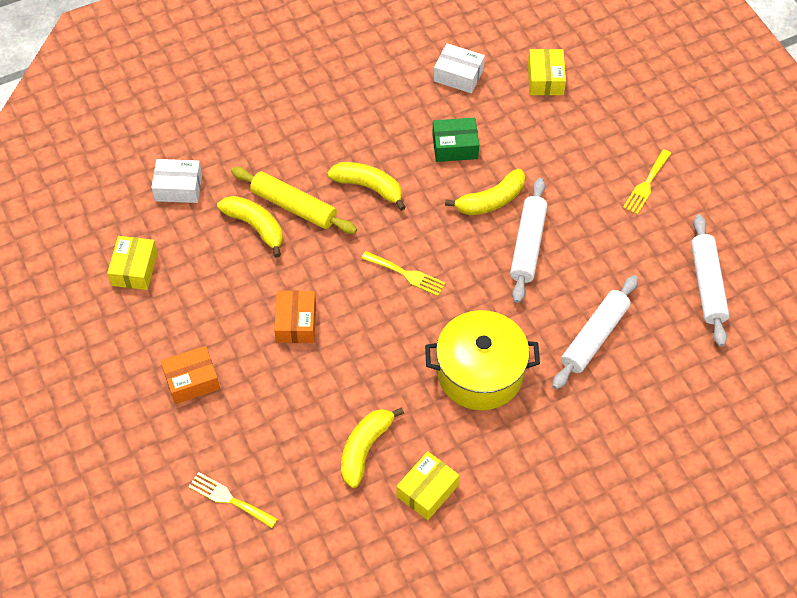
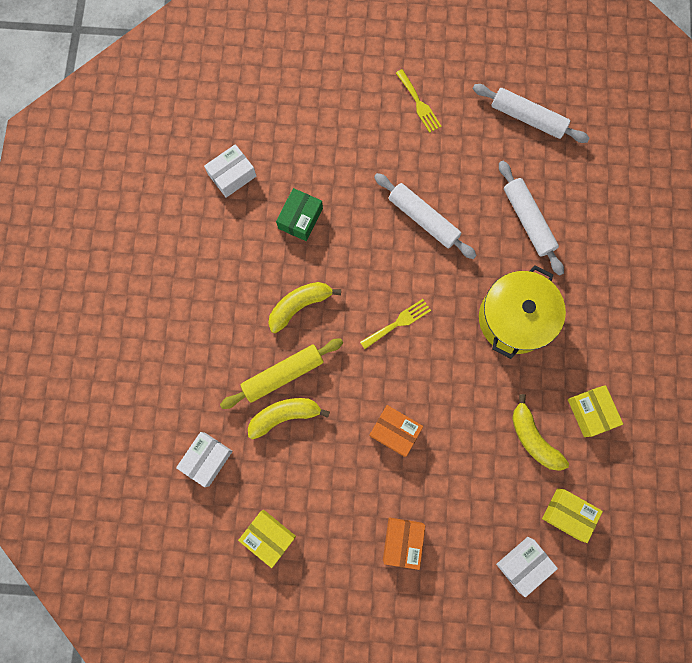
camera: 60 degrees left, 20 degrees up
(229, 499) = (523, 564): yellow fork -> white box
(491, 201) = (367, 222): yellow banana -> none
(545, 79) = (277, 114): yellow box -> yellow box (568, 514)

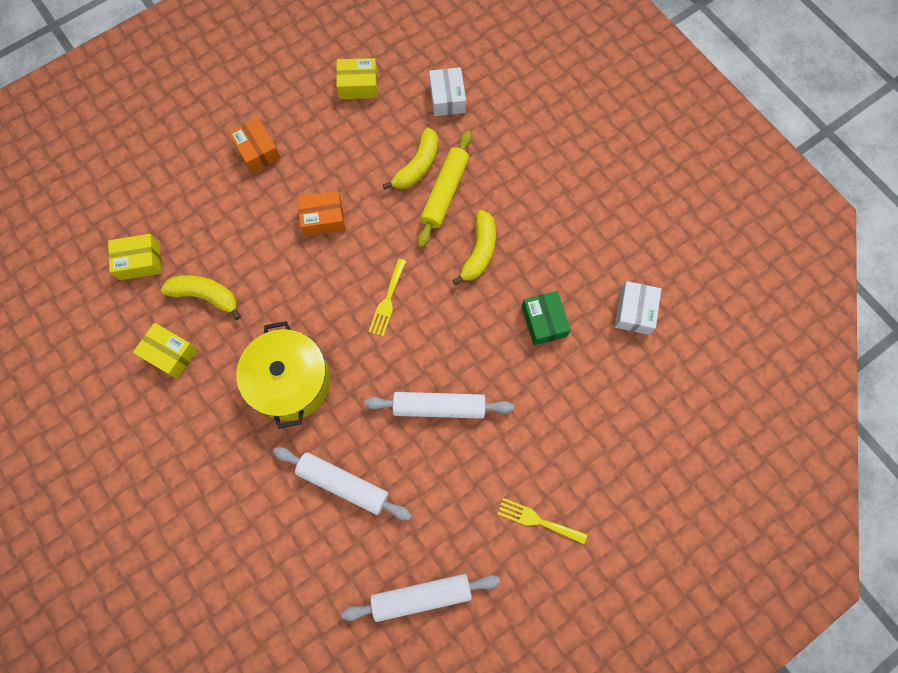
camera: 140 degrees right, 5 degrees down
(523, 564) = (153, 201): white box -> none

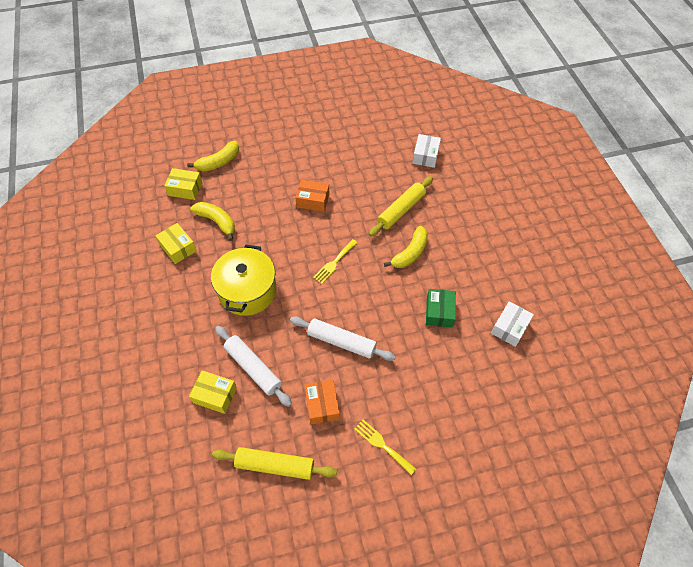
camera: 20 degrees right, 15 degrees down
(257, 151) = (288, 150): orange box -> orange box (322, 405)
(358, 85) = (369, 132): yellow box -> yellow box (215, 395)
(417, 166) = (388, 189): yellow banana -> yellow banana (218, 162)
(421, 596) = (275, 465): white rolling pin -> yellow rolling pin

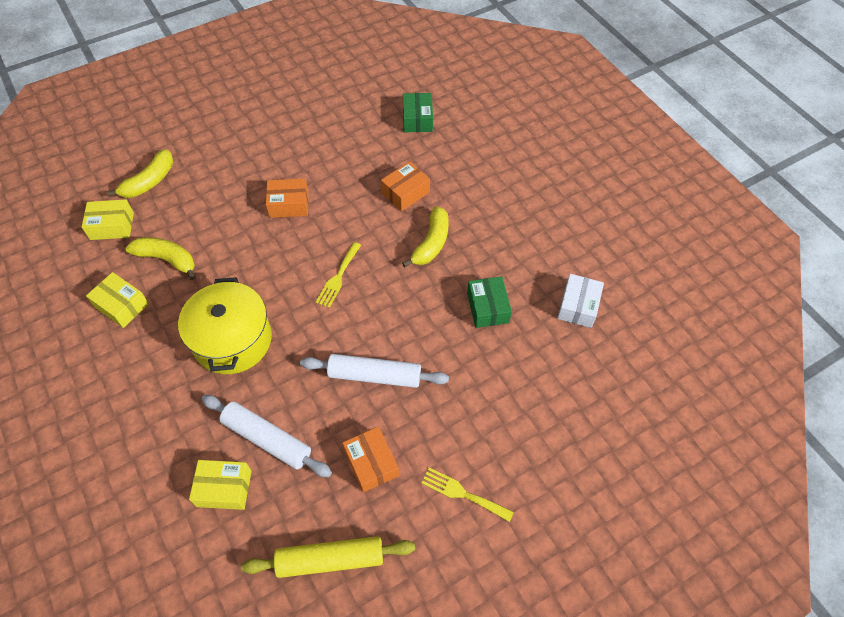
camera: 15 degrees left, 0 degrees up
(401, 210) = (405, 192): yellow rolling pin -> orange box
(425, 156) = (417, 119): white box -> green box

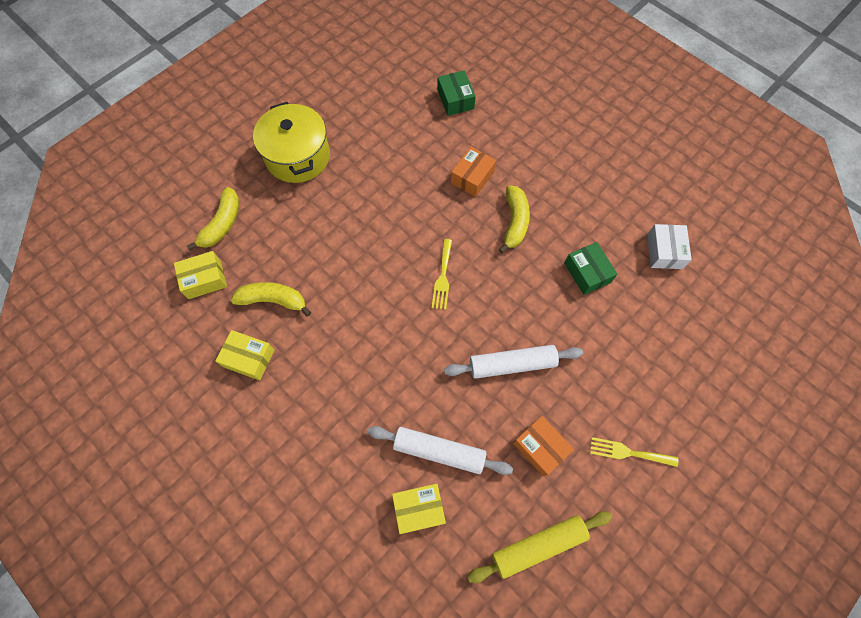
camera: 15 degrees left, 10 degrees up
(232, 340) = (369, 364): yellow pot -> yellow pot (297, 156)
(289, 204) = (368, 215): orange box -> none

